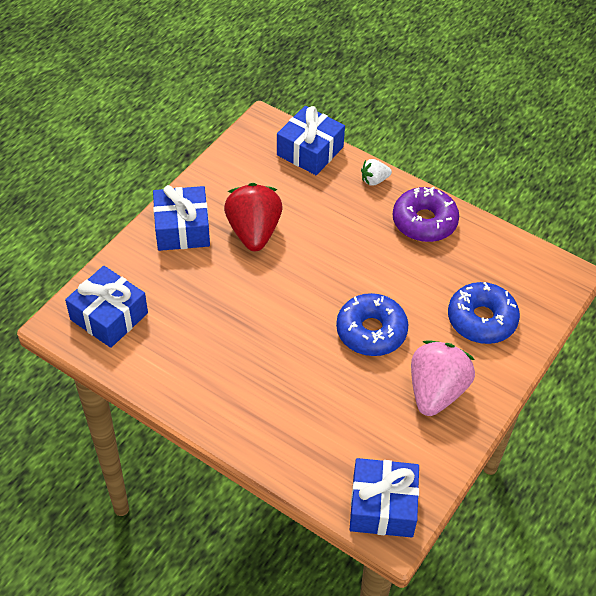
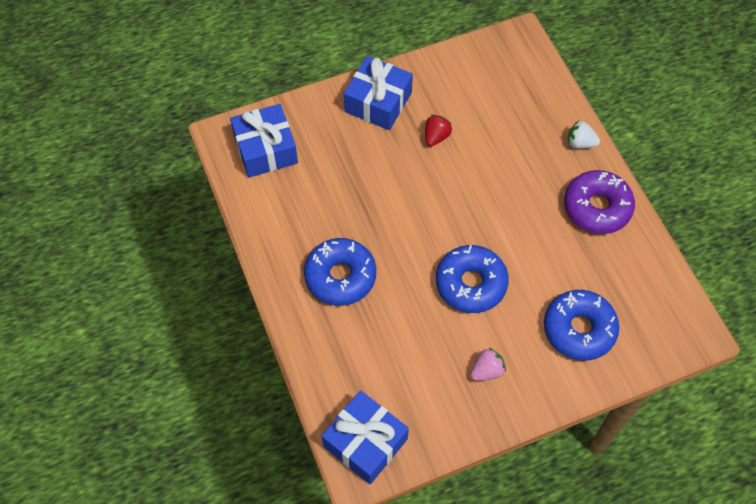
camera: 35 degrees right, 10 degrees up
(254, 232) = (436, 137): red strawberry -> red strawberry, size x0.48
(257, 385) = (340, 276): none -> blue donut
(310, 151) = (541, 85): blue gift -> none
(436, 391) = (487, 371): pink strawberry -> pink strawberry, size x0.48

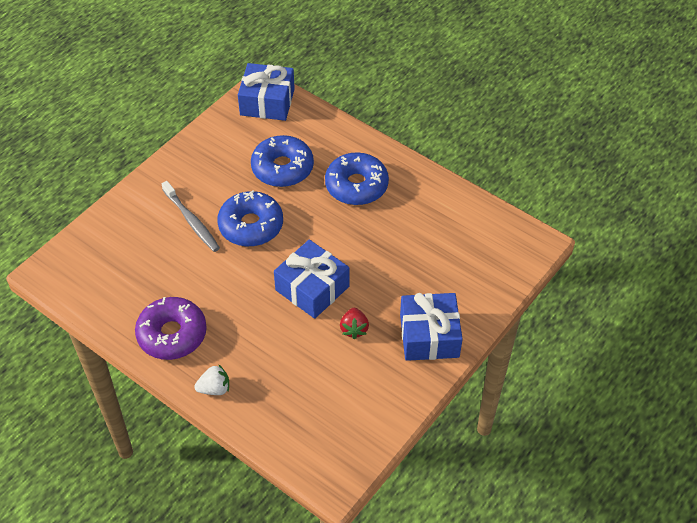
camera: 150 degrees right, 10 degrees down
(265, 149) = (492, 248): blue gift -> blue gift (312, 288)
(487, 371) = (205, 175): pink strawberry -> none
(527, 319) = (192, 221): none -> grey toothbrush
(579, 329) = (146, 232): blue donut -> blue donut (282, 168)

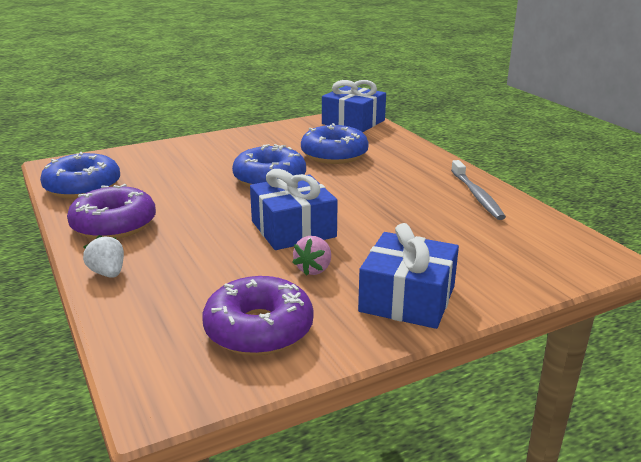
camera: 25 degrees right, 25 degrees down
(192, 221) = (216, 165): grey toothbrush -> grey toothbrush (477, 196)
(214, 388) = (108, 273): white strawberry -> white strawberry turned 135 degrees counterclockwise
(354, 329) = (314, 269): red strawberry -> pink strawberry
(354, 401) = (259, 329): none -> purple donut
(356, 186) = (402, 177): blue donut -> blue donut (83, 187)

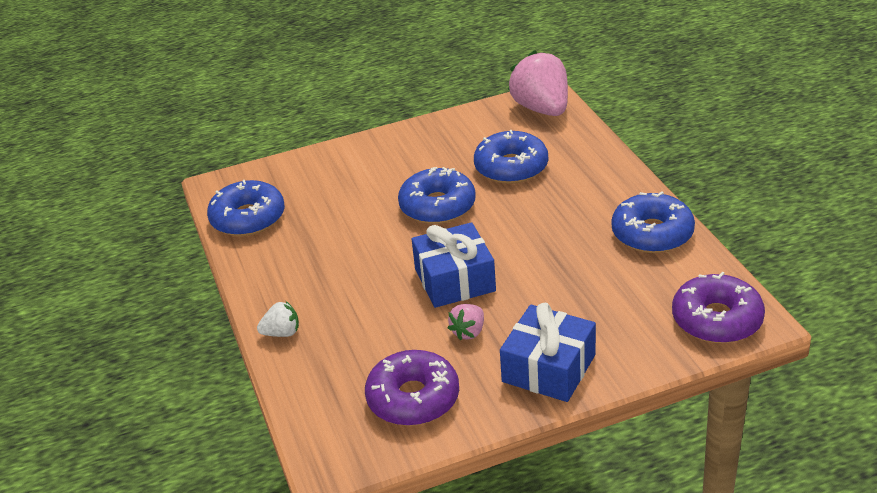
camera: 10 degrees right, 10 degrees up
(108, 273) = (282, 333): white strawberry -> white strawberry turned 105 degrees clockwise
(114, 225) = (283, 272): purple donut -> purple donut (717, 320)
(353, 122) = (542, 109): blue gift -> pink strawberry
(477, 196) = (652, 234): grey toothbrush -> blue donut

